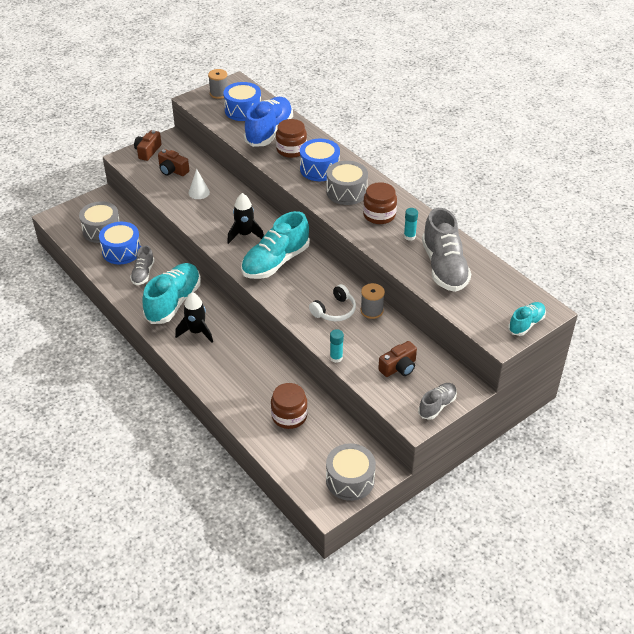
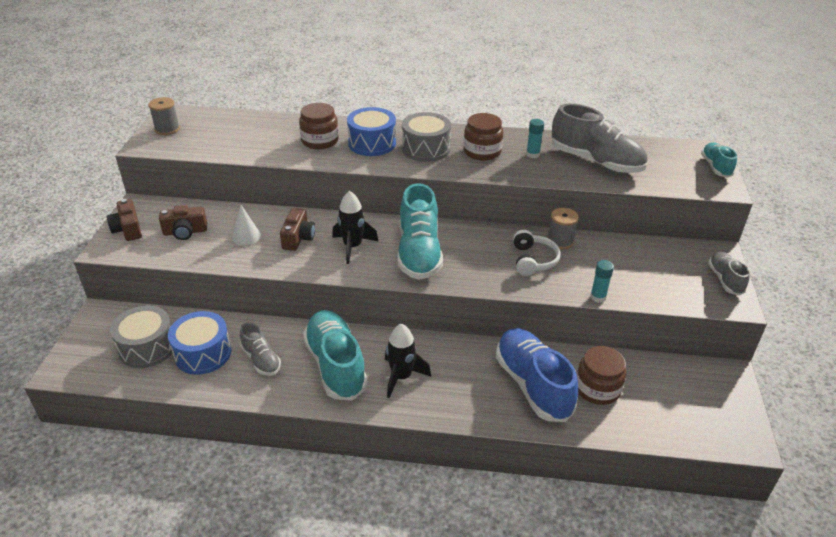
camera: 45 degrees left, 5 degrees down
(243, 110) = (217, 132): blue drum -> none
(269, 132) = (274, 137): blue shoe -> blue shoe (532, 385)
(350, 480) = (725, 403): grey drum -> none
(399, 367) = (652, 271): brown camera -> brown camera (298, 238)

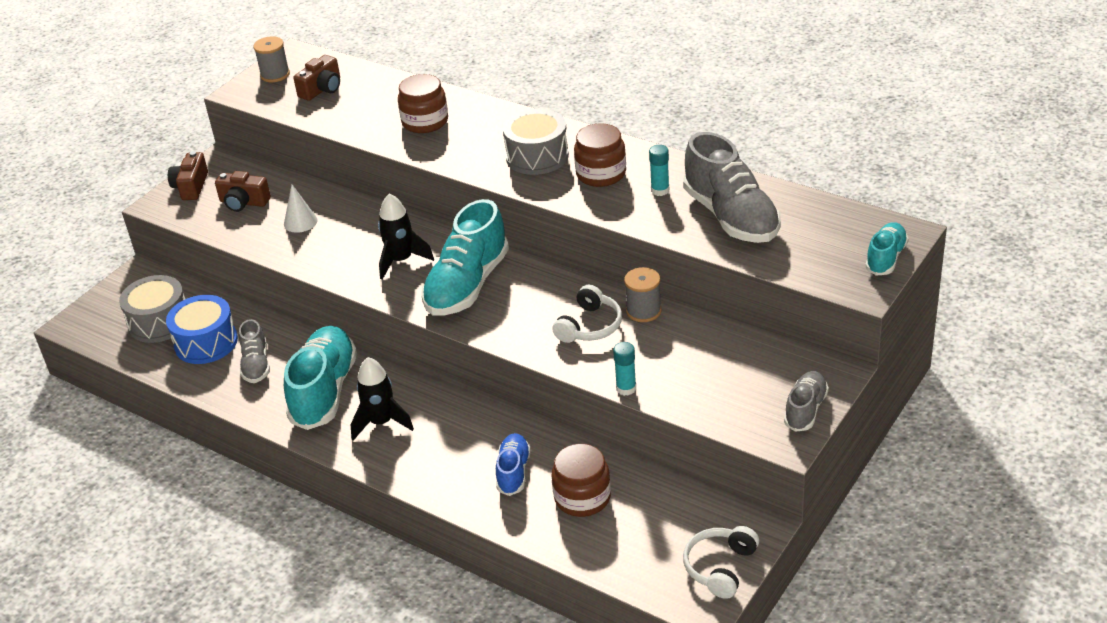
camera: 30 degrees right, 0 degrees up
(298, 238) = (352, 236): brown camera -> brown camera (322, 89)
(372, 143) = (481, 136): blue drum -> none
(532, 385) = (513, 472): blue shoe -> blue shoe, size x0.54
(732, 409) = (720, 567): none -> white headphones

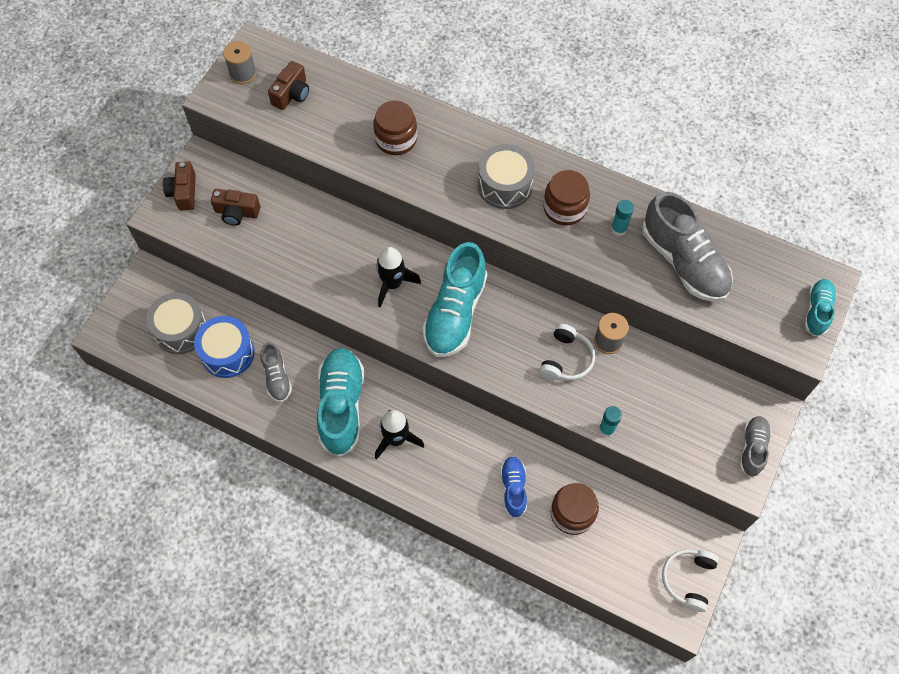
camera: 10 degrees left, 25 degrees up
(300, 222) = (293, 237): white cone -> none

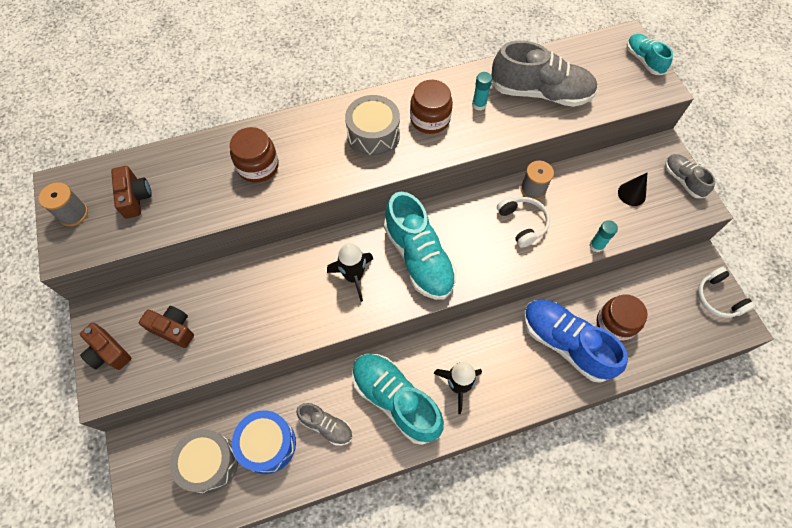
camera: 45 degrees left, 0 degrees up
(237, 212) = (173, 329): brown camera -> brown camera turned 120 degrees counterclockwise
(513, 489) = (565, 343): blue shoe -> blue shoe, size x1.87
(690, 418) = (631, 194): none -> black cone

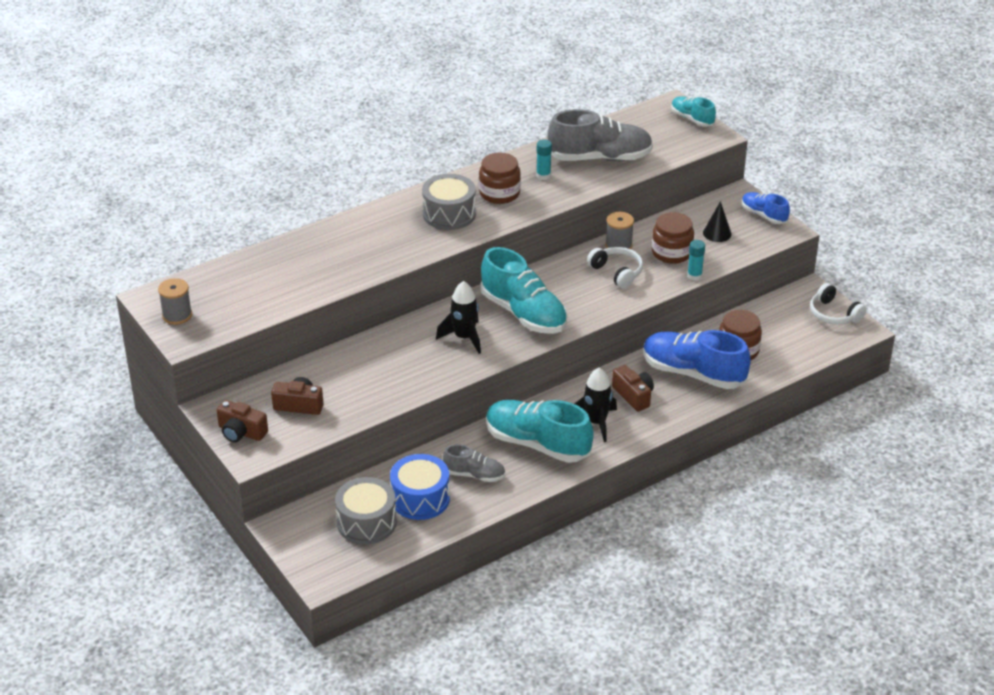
camera: 15 degrees left, 25 degrees down
(135, 197) = (233, 294): brown camera -> brown camera (633, 396)
(258, 166) = (345, 253): brown jar -> brown jar (671, 252)
(683, 180) = (764, 215): grey shoe -> blue shoe

